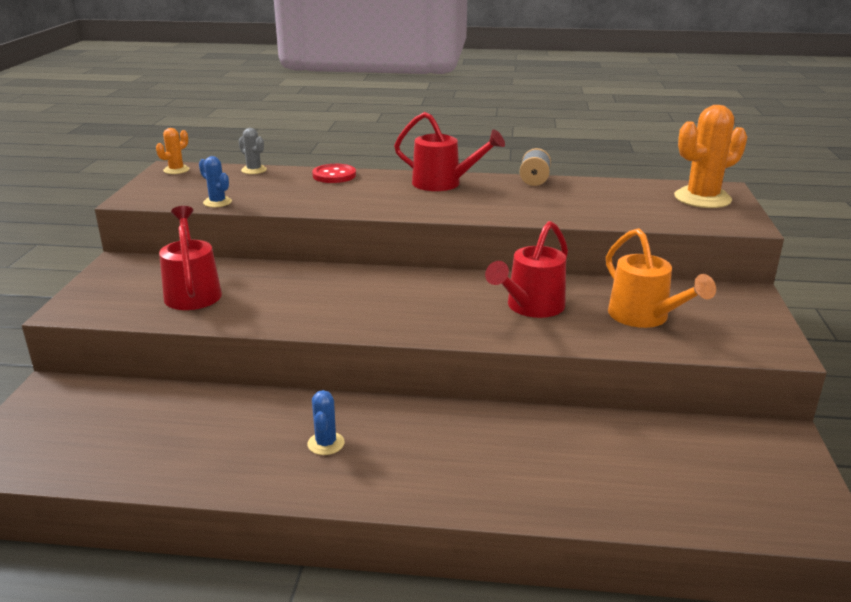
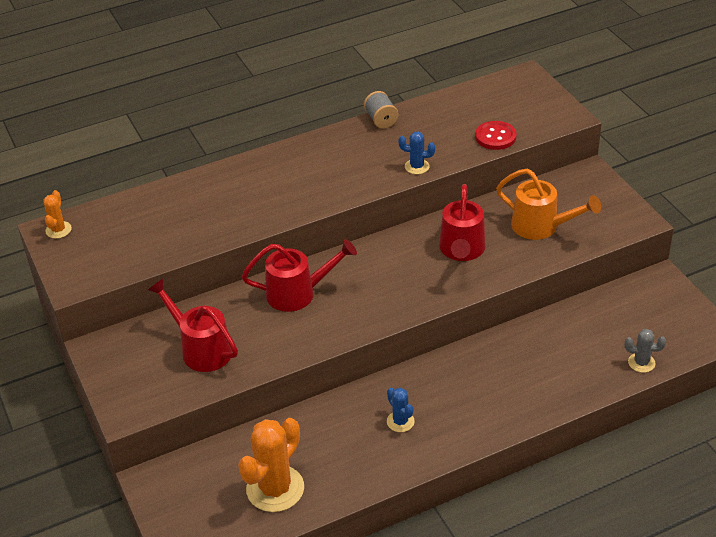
camera: 30 degrees left, 15 degrees up
(217, 202) = (155, 257): blue cactus -> blue cactus (417, 166)
(254, 170) = (131, 200): grey cactus -> grey cactus (641, 363)
(334, 175) = (211, 179): red button -> red button (495, 137)
(443, 184) = (314, 154): red watering can -> red watering can (298, 293)
(702, 198) = (520, 95): orange cactus -> orange cactus (275, 489)

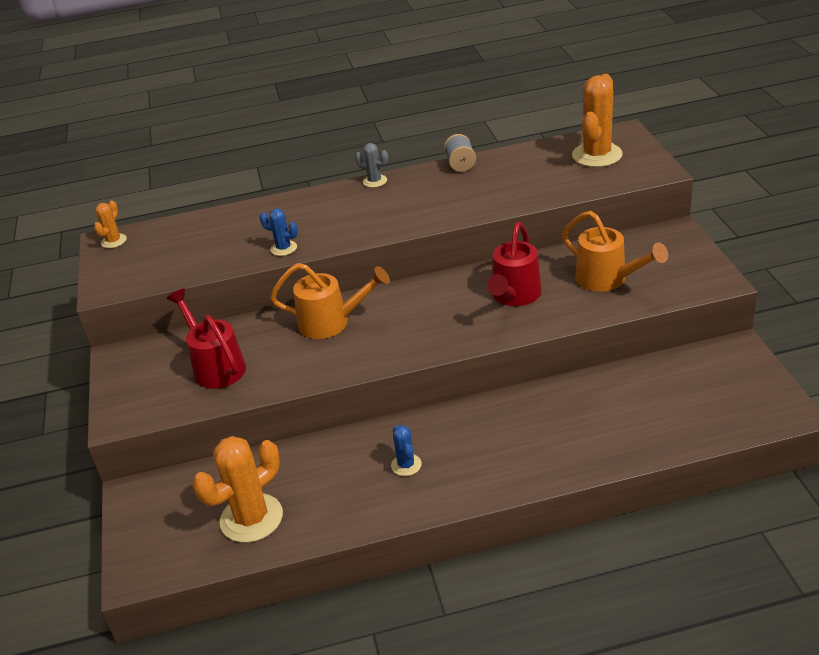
camera: 15 degrees right, 5 degrees down
(298, 293) = (331, 322): red watering can -> orange watering can
(417, 166) = (481, 207): blue cactus -> blue cactus (283, 248)
(495, 137) = (573, 185): red button -> none
(508, 102) = (597, 155): none -> orange cactus
(641, 363) = (694, 433): grey cactus -> grey cactus (374, 181)

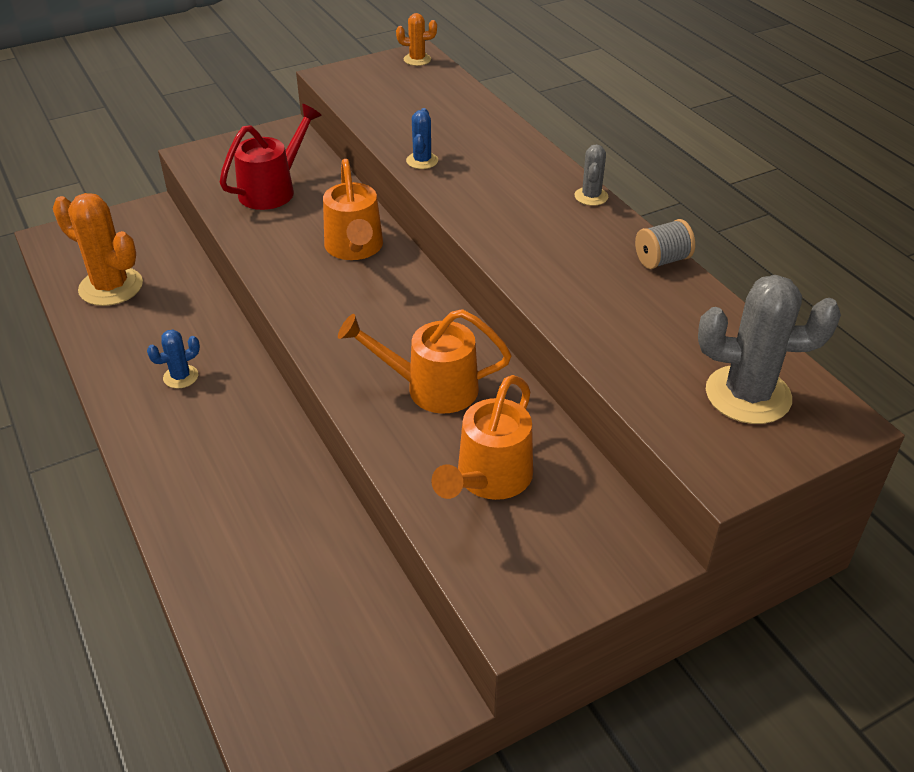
camera: 70 degrees right, 5 degrees up
(514, 296) = (431, 388): red watering can -> orange watering can
(597, 155) = (748, 395): orange cactus -> grey cactus

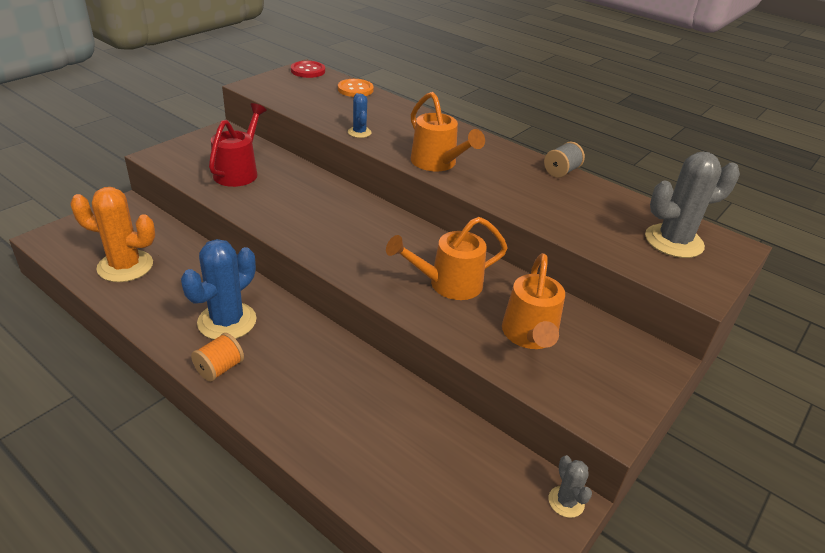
camera: 25 degrees left, 5 degrees down
(142, 431) = (219, 369): none -> orange spool
(181, 377) = (227, 321): blue cactus -> blue cactus, size x1.99
(355, 248) = (328, 202): orange watering can -> orange watering can (438, 163)
(417, 59) = (308, 71): orange cactus -> red button
(461, 95) = (355, 89): none -> orange button
(591, 196) = (488, 140): grey cactus -> grey cactus (566, 501)

